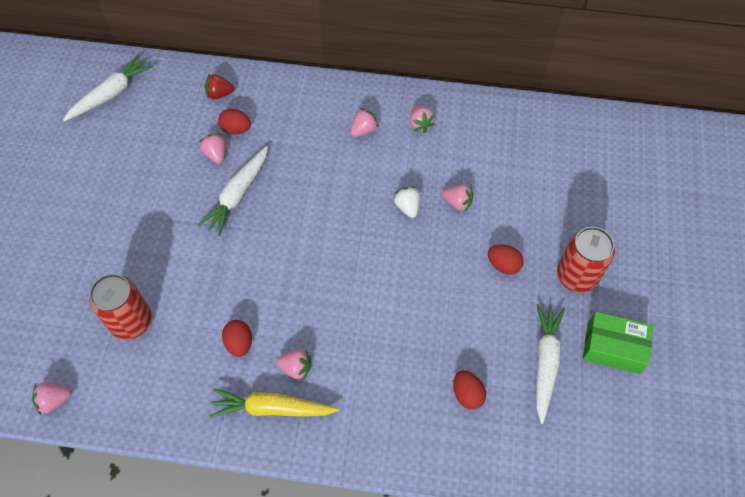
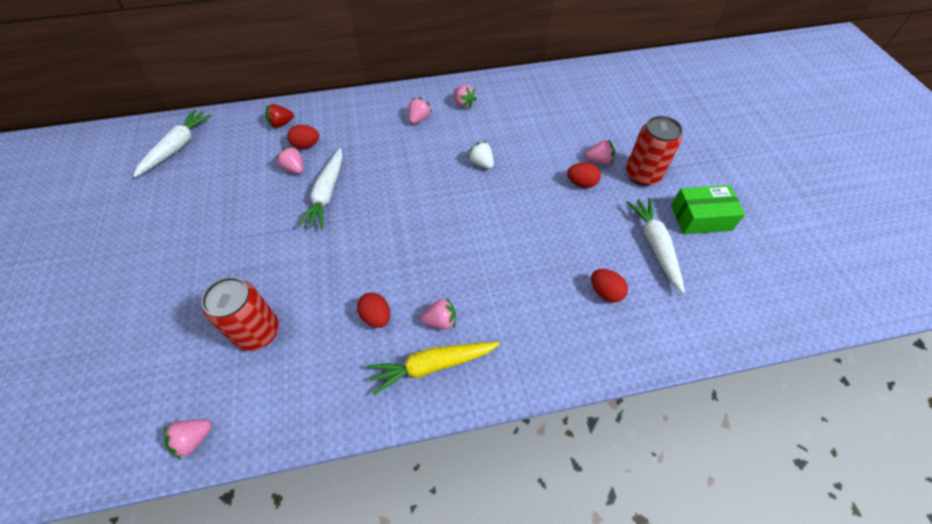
camera: 20 degrees left, 5 degrees down
(457, 203) = (521, 149): pink strawberry -> pink strawberry (598, 161)

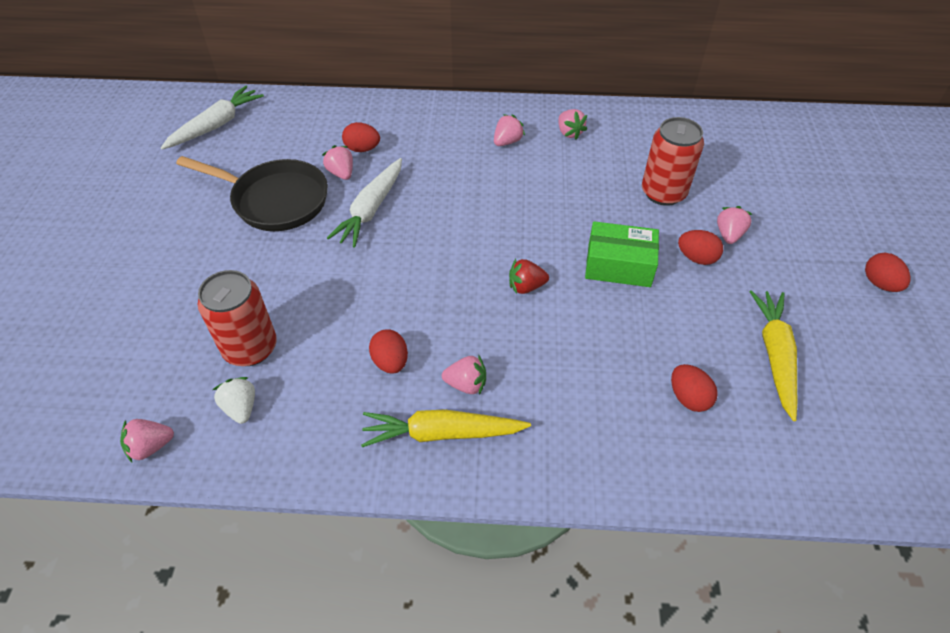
camera: 15 degrees right, 5 degrees down
(245, 202) = (275, 200): none -> black pan
(281, 124) = (340, 119): red strawberry -> red strawberry (526, 287)
(481, 163) = (571, 209): white strawberry -> white strawberry (241, 408)
(598, 161) = (729, 235): pink strawberry -> pink strawberry turned 90 degrees counterclockwise
(642, 175) = (785, 263): red can -> red can (663, 193)
(655, 246) = (775, 355): white carrot -> yellow carrot
(700, 217) = (851, 333): green box -> green box (619, 265)
(708, 177) = (879, 283): none -> red egg

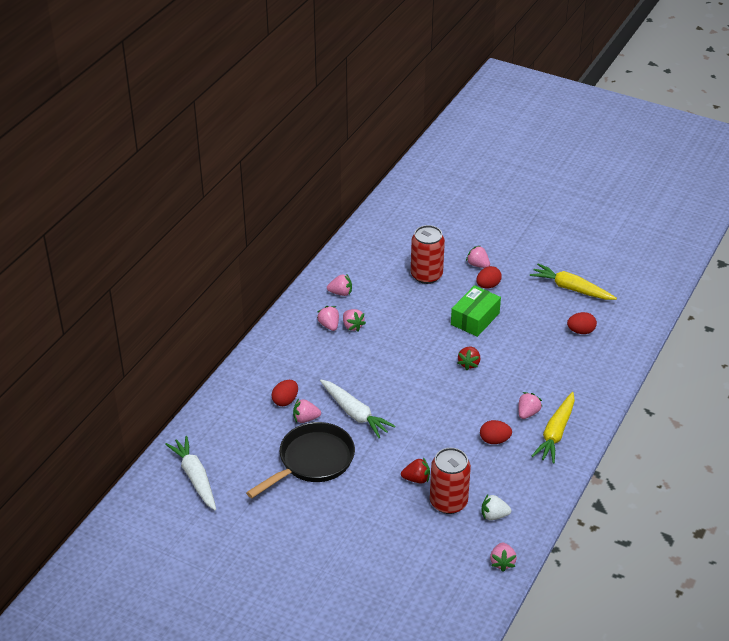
camera: 65 degrees left, 10 degrees down
(281, 302) = (416, 479): none -> red strawberry
(519, 160) = (352, 326): none -> pink strawberry
(879, 283) = (546, 228): red egg -> none

